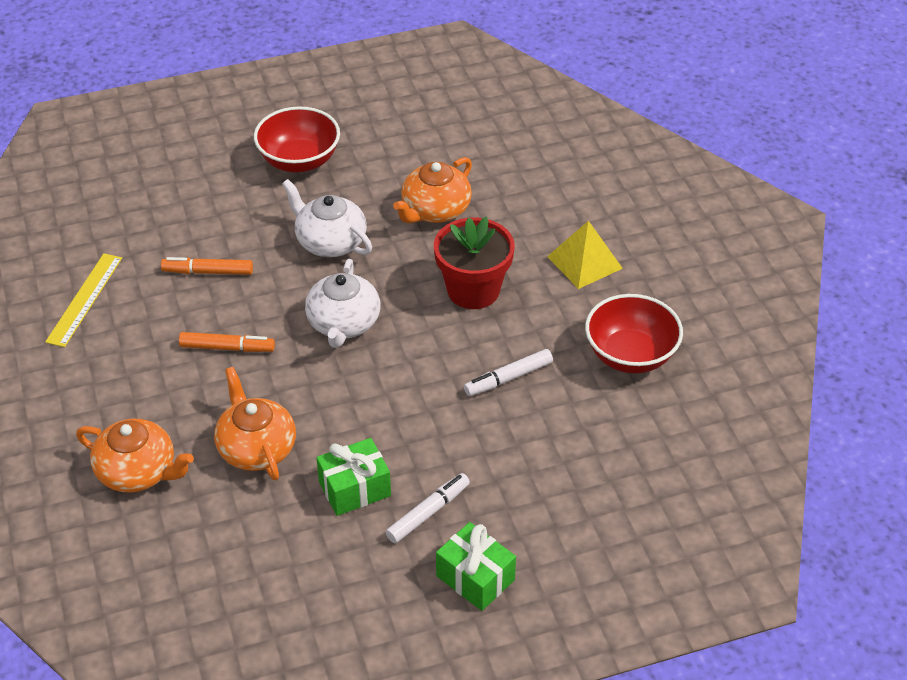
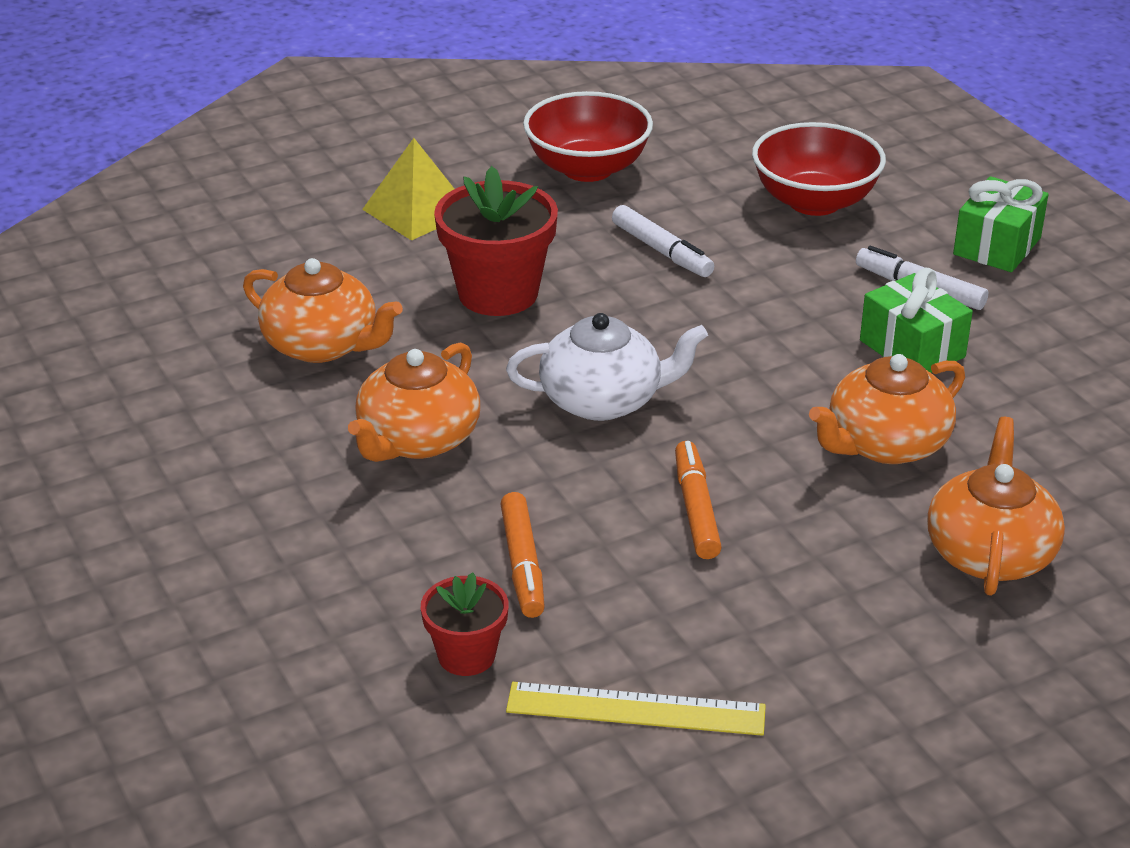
camera: 100 degrees left, 10 degrees down
(148, 244) = (466, 655): none -> red flower pot
(299, 161) = (202, 506): red bowl -> red bowl (814, 202)
(330, 242) = (417, 439): white teapot -> orange teapot

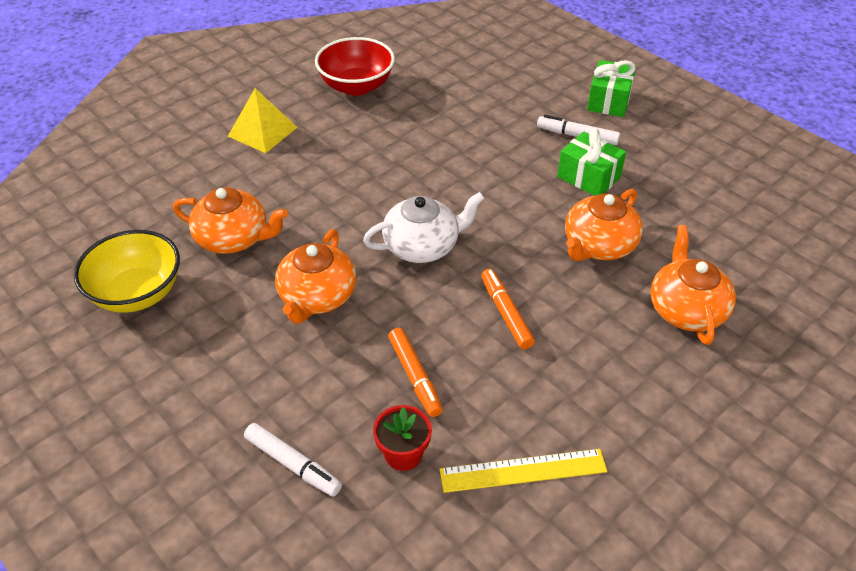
camera: 15 degrees left, 10 degrees up
(160, 392) = (137, 293): none -> yellow bowl
(498, 293) = (332, 182): red flower pot -> none
(662, 251) = (420, 135): white marker -> white marker (293, 464)
(814, 202) = (496, 88): red bowl -> none

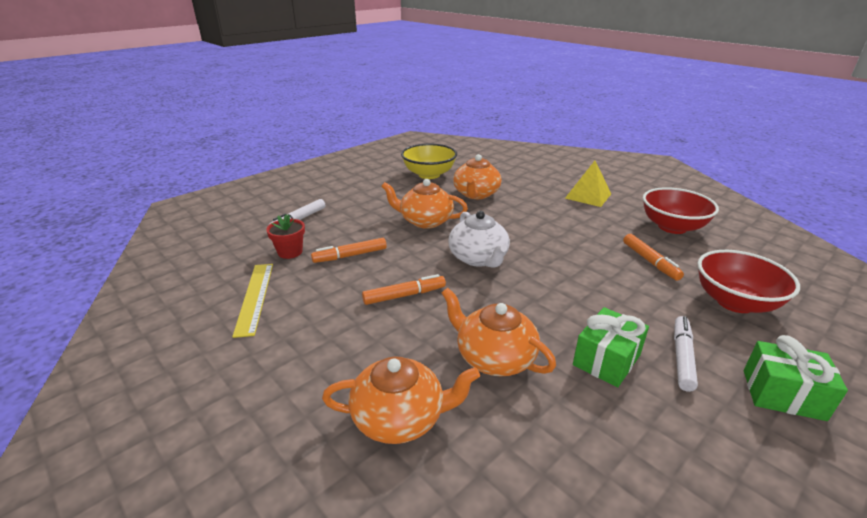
camera: 90 degrees right, 15 degrees down
(430, 118) = (650, 261): none -> orange marker
(498, 88) = (735, 302): none -> red bowl

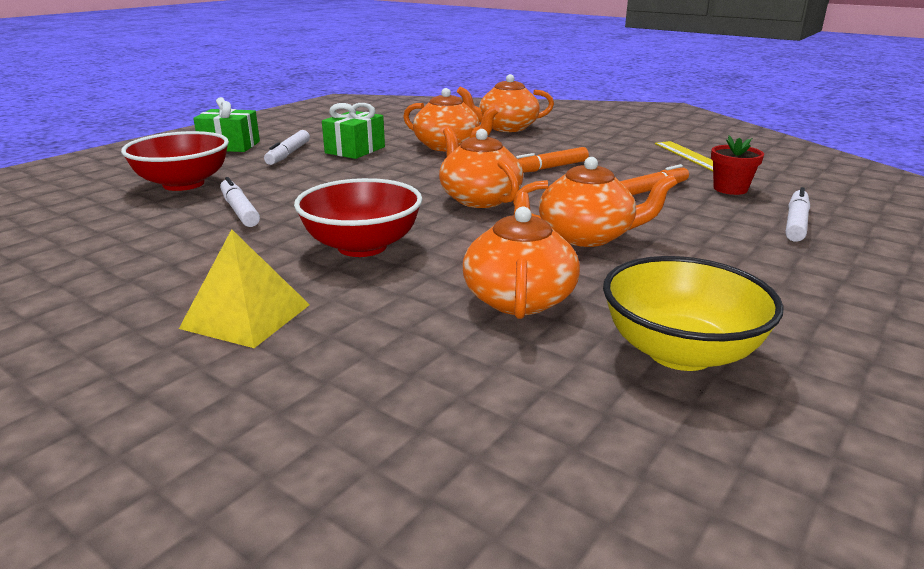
camera: 170 degrees right, 5 degrees down
(478, 258) = (479, 199): white teapot -> orange teapot
(650, 261) = (240, 210): orange marker -> white marker
(672, 227) = (136, 258): red bowl -> red bowl (362, 246)

